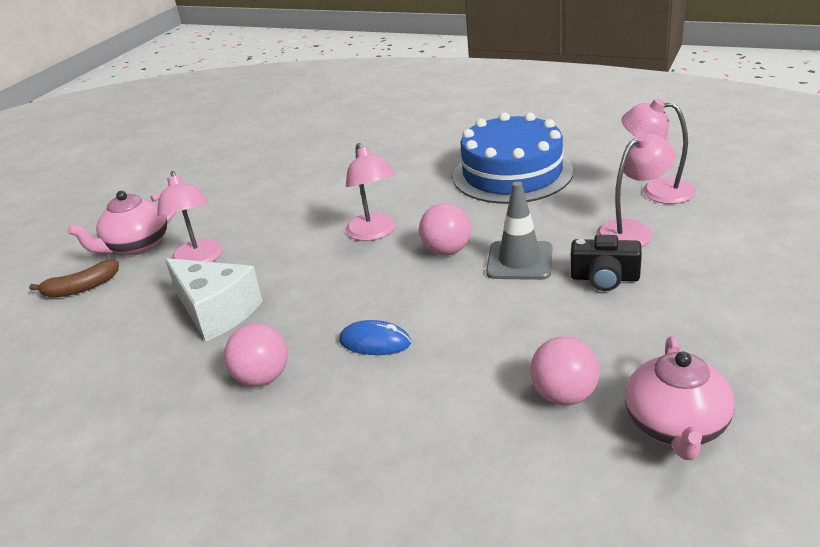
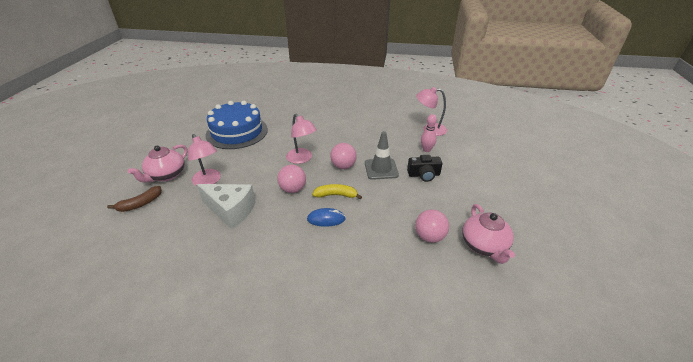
camera: 20 degrees left, 5 degrees up
(262, 378) = (273, 246): pink ball -> pink ball (293, 189)
(411, 302) = (336, 195): none -> yellow banana
(512, 173) = (359, 123): blue cake -> blue cake (237, 132)
(632, 230) = (426, 150): pink lamp -> pink bowling pin

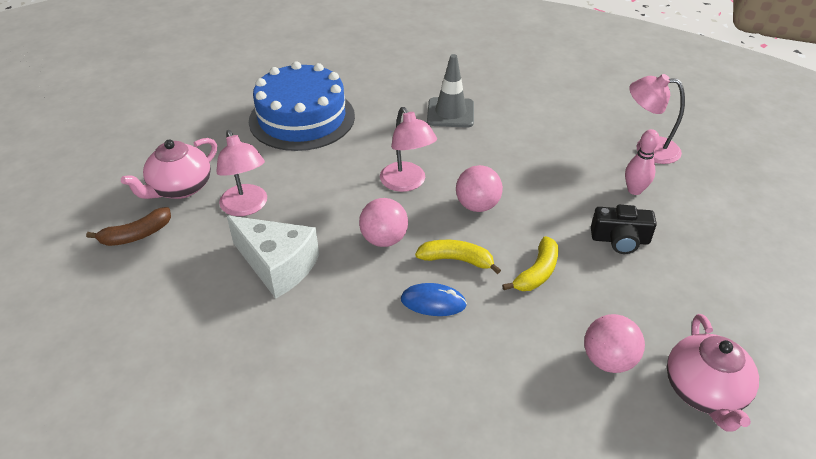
camera: 10 degrees right, 5 degrees up
(381, 169) = (544, 219): grey traffic cone -> grey traffic cone (450, 113)
(382, 196) = (537, 272): none -> yellow banana

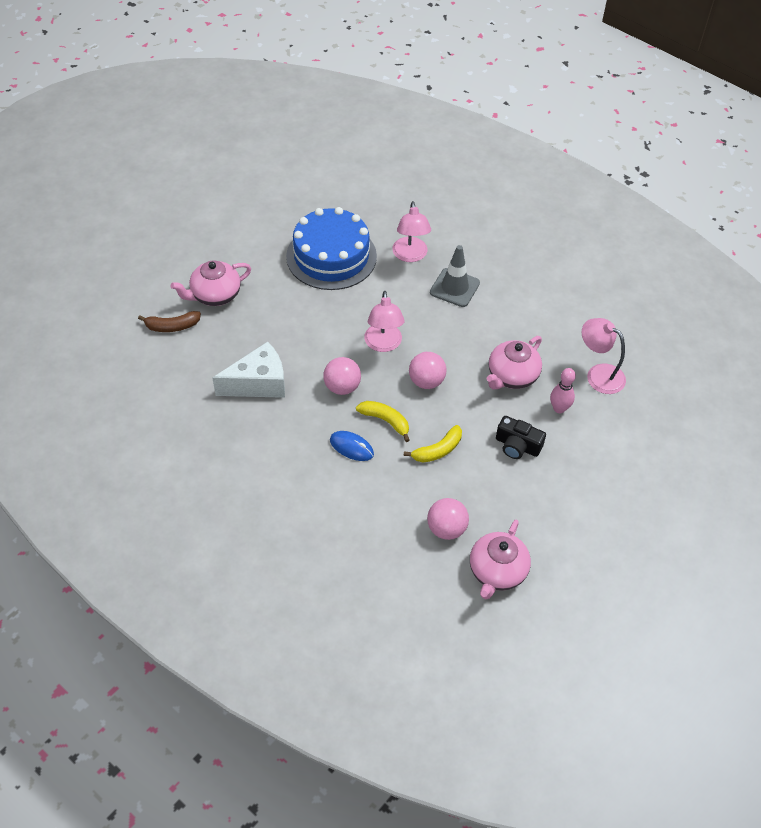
camera: 20 degrees right, 10 degrees up
(246, 207) = (256, 327): pink lamp -> pink lamp (410, 255)
(277, 266) = (258, 383): white cheese -> white cheese turned 75 degrees counterclockwise
(564, 174) = (511, 376): none -> pink teapot

